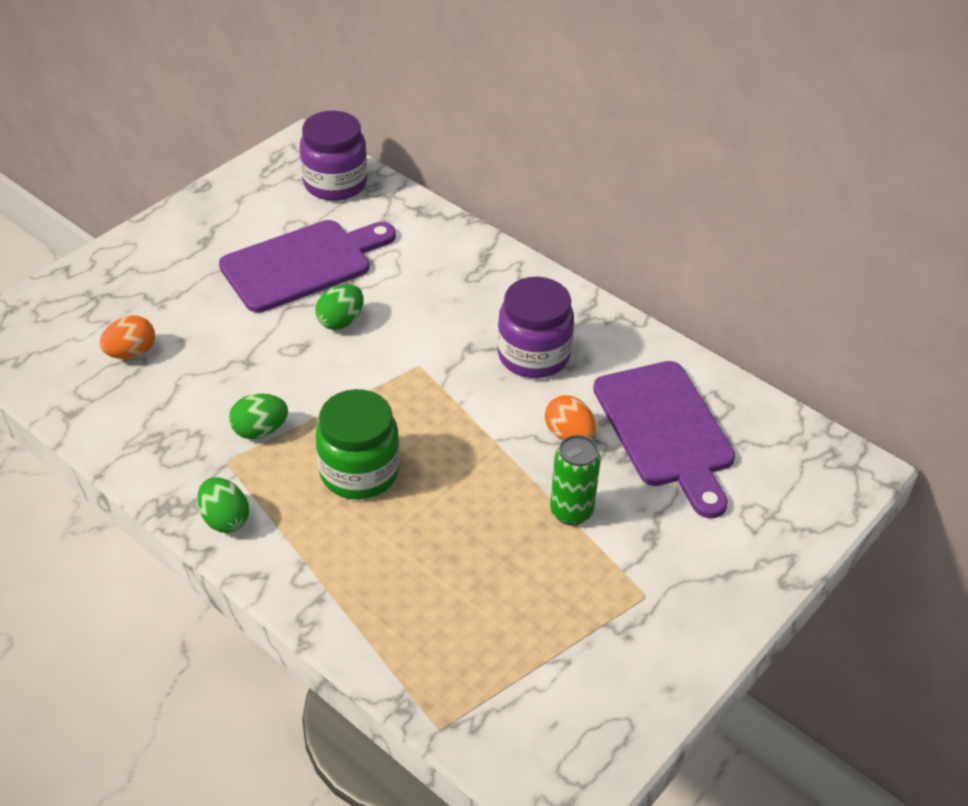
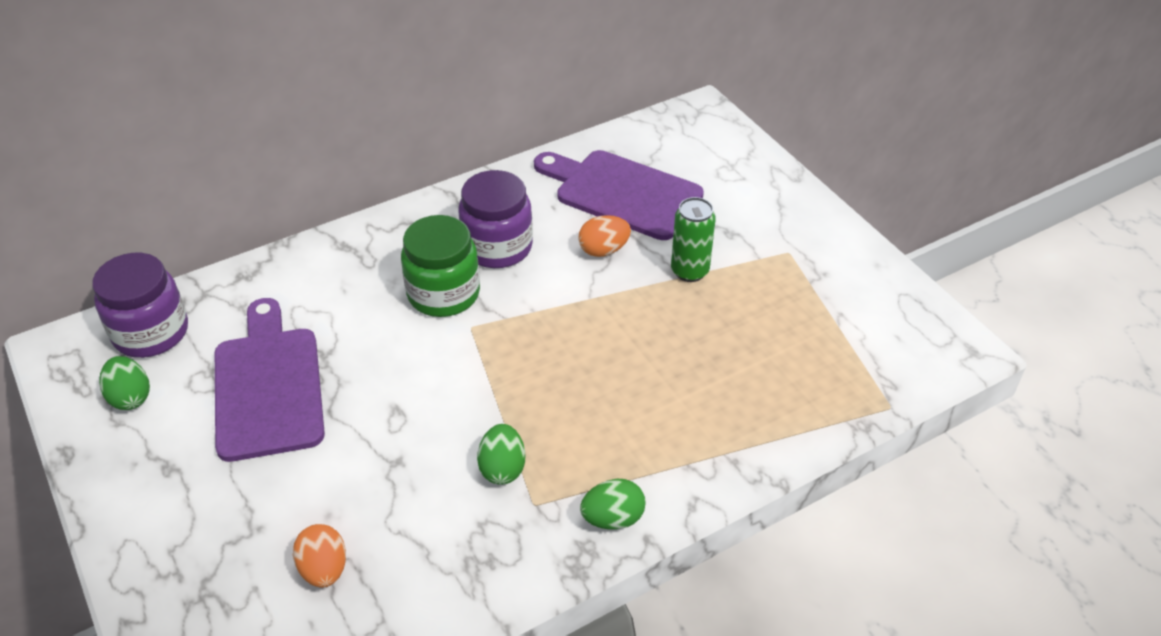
camera: 70 degrees left, 0 degrees up
(341, 321) = (376, 372): green egg -> green egg (130, 397)
(359, 472) = (591, 400): green jar -> green jar (443, 294)
(666, 430) = (622, 193): purple cutting board -> purple cutting board turned 150 degrees counterclockwise

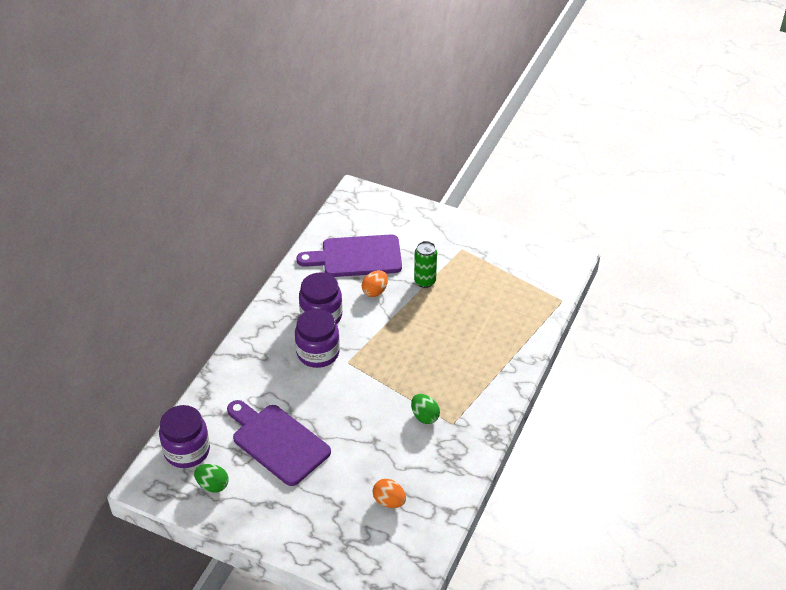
camera: 35 degrees left, 0 degrees up
(443, 294) = (318, 353): green jar -> purple jar
(613, 518) = (490, 410): green egg -> none

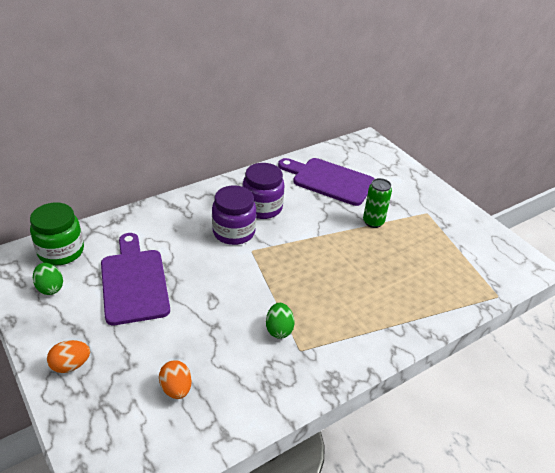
camera: 30 degrees right, 5 degrees down
(187, 451) = (61, 251): purple jar -> green jar
(375, 291) = (323, 210): orange egg -> orange egg (71, 365)

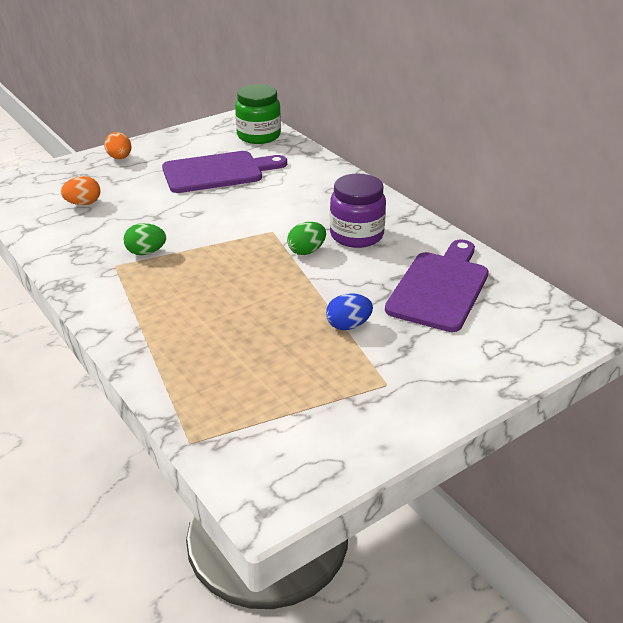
camera: 90 degrees right, 5 degrees down
(50, 288) = (210, 138): green egg -> green egg (306, 251)
(234, 232) = (303, 219): purple jar -> none
(373, 222) = (348, 325): green can -> blue egg

